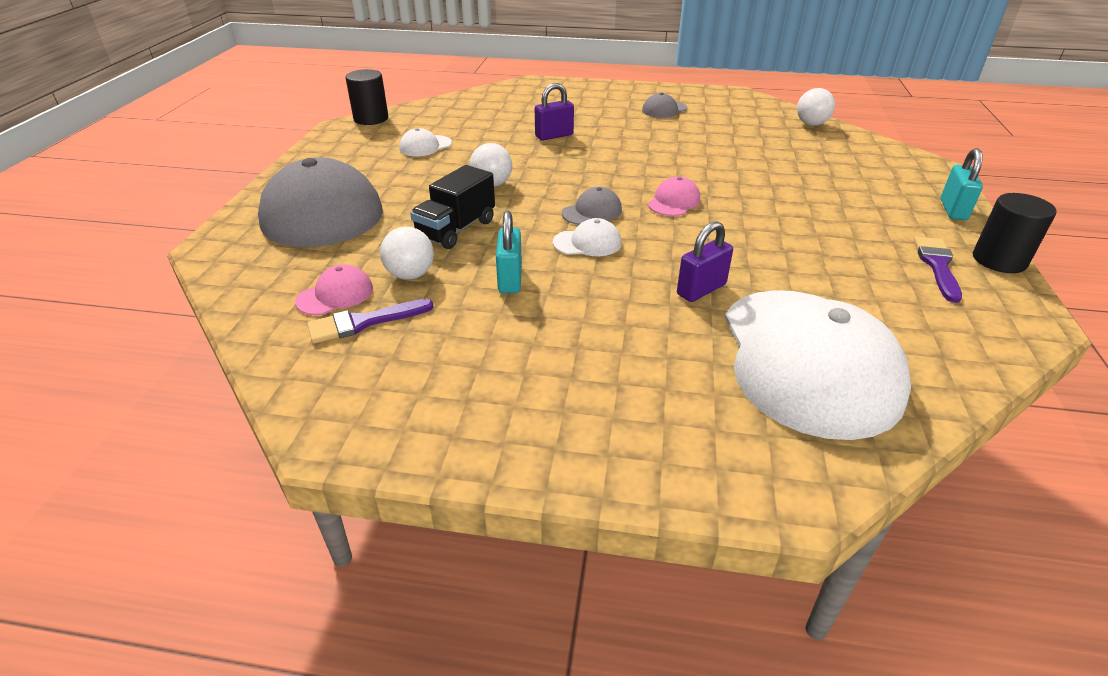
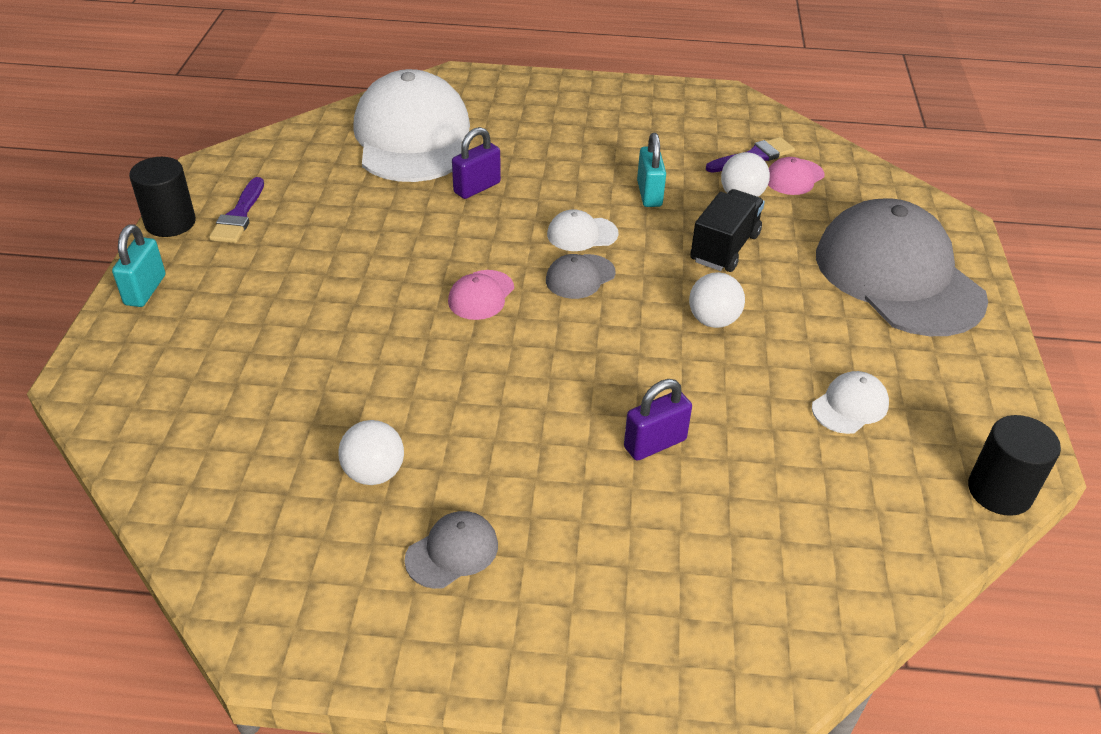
camera: 175 degrees right, 5 degrees up
(811, 124) = (186, 501): white ball -> white ball (374, 473)

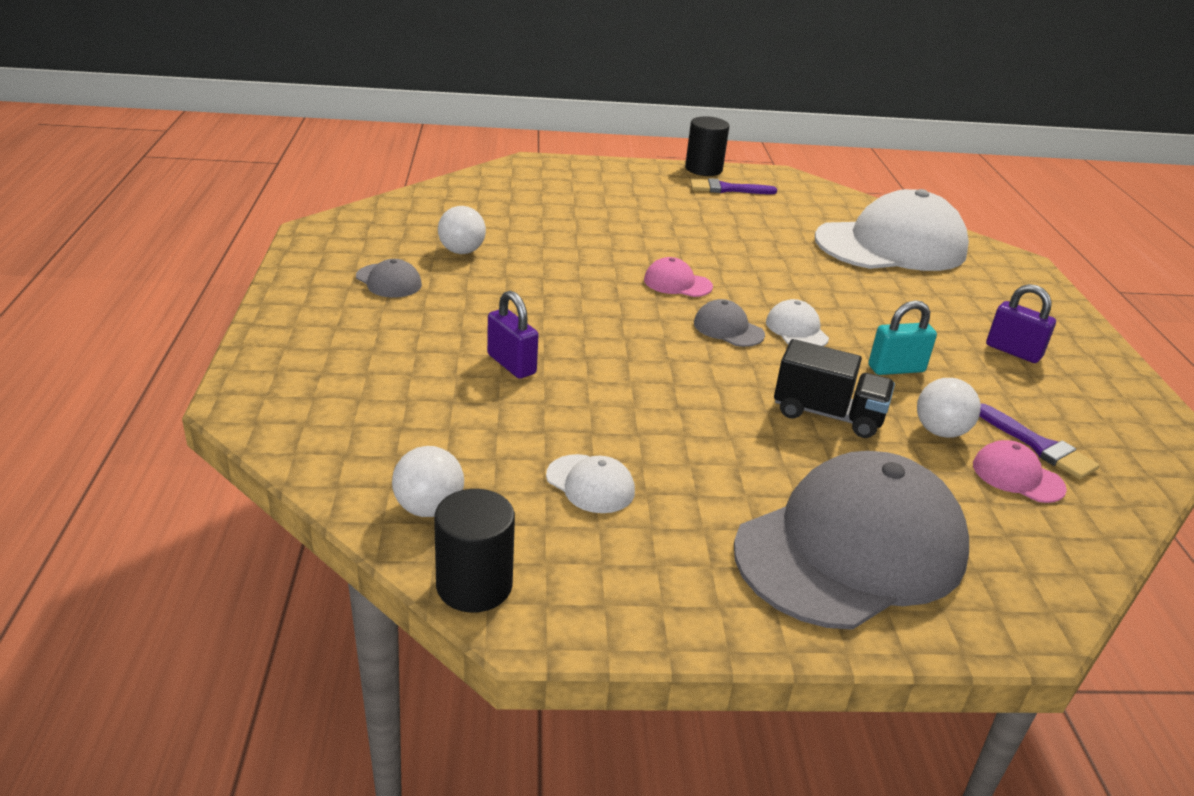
camera: 80 degrees right, 10 degrees down
(145, 290) = (625, 169): turquoise padlock -> none
(477, 188) = (834, 277): purple padlock -> purple padlock (1013, 351)
(713, 320) = (696, 402): white ball -> white ball (429, 508)

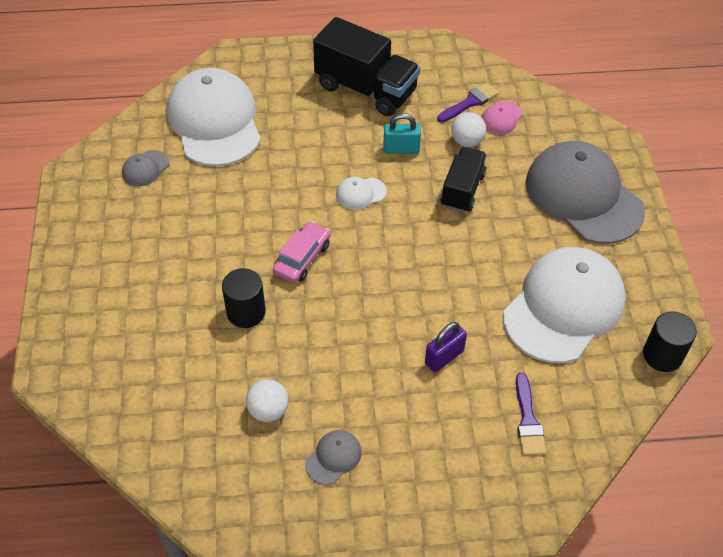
camera: 90 degrees left, 20 degrees up
(429, 508) = (609, 385): white ball -> none
(590, 484) = (564, 307): white cap -> white cap, size x2.49
(677, 283) = (302, 258): pink cap -> pink car
(703, 169) = (59, 230): black cylinder -> black cylinder (246, 312)
(726, 189) = (108, 216): purple brush -> purple brush (528, 420)
(728, 329) = (367, 231): grey cap -> grey cap (145, 168)
(896, 369) = (401, 149): turquoise padlock -> turquoise padlock turned 75 degrees counterclockwise
(1013, 351) = (366, 89): purple padlock -> black truck

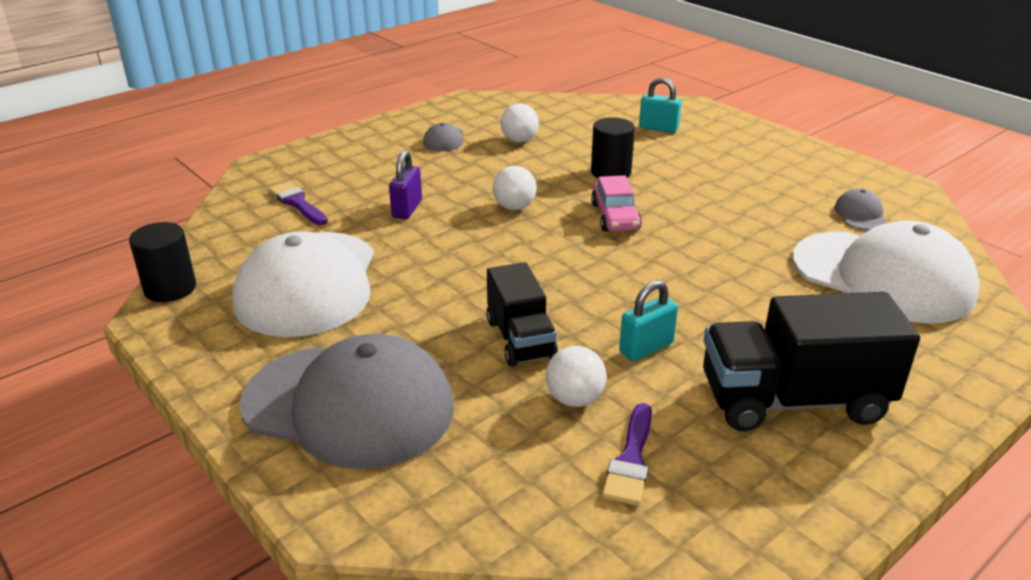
camera: 145 degrees right, 20 degrees down
(130, 354) = (658, 128): none -> turquoise padlock
(360, 193) = (631, 284): white cap -> none
(362, 311) = (514, 207): none -> white ball
(501, 118) = (559, 460): pink cap -> none

